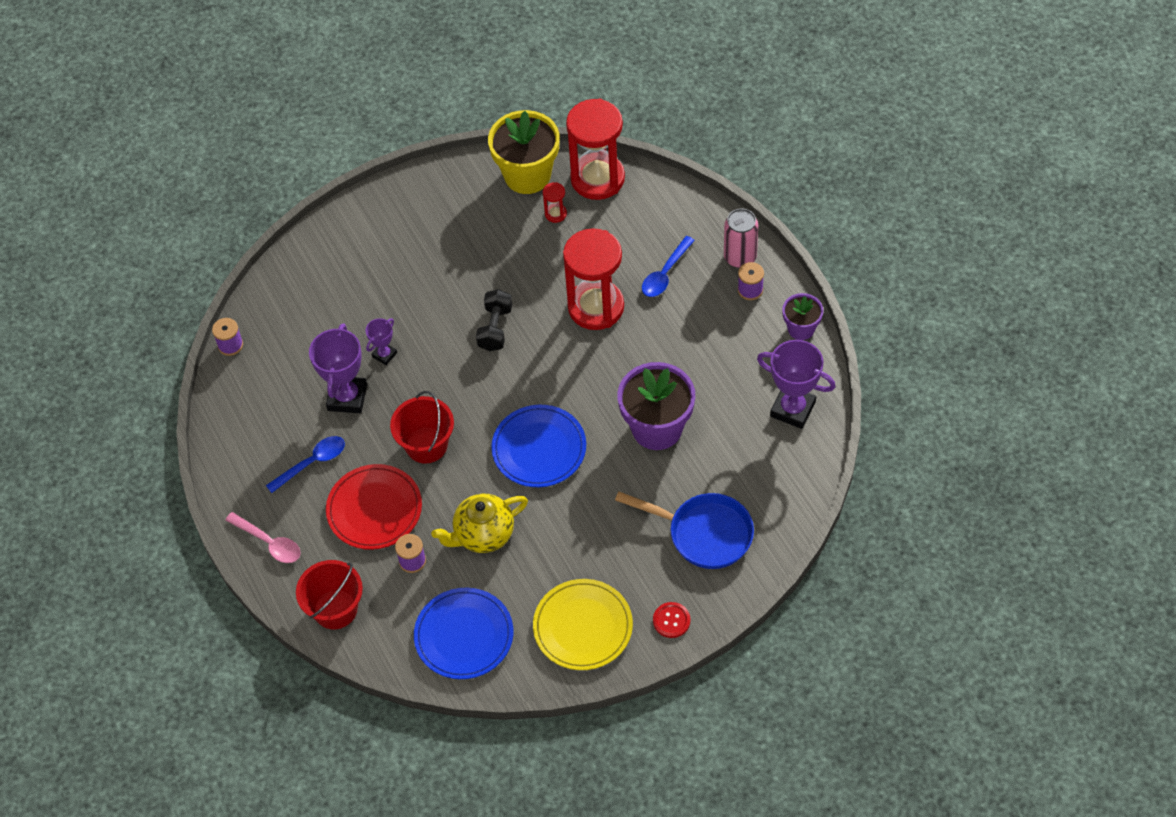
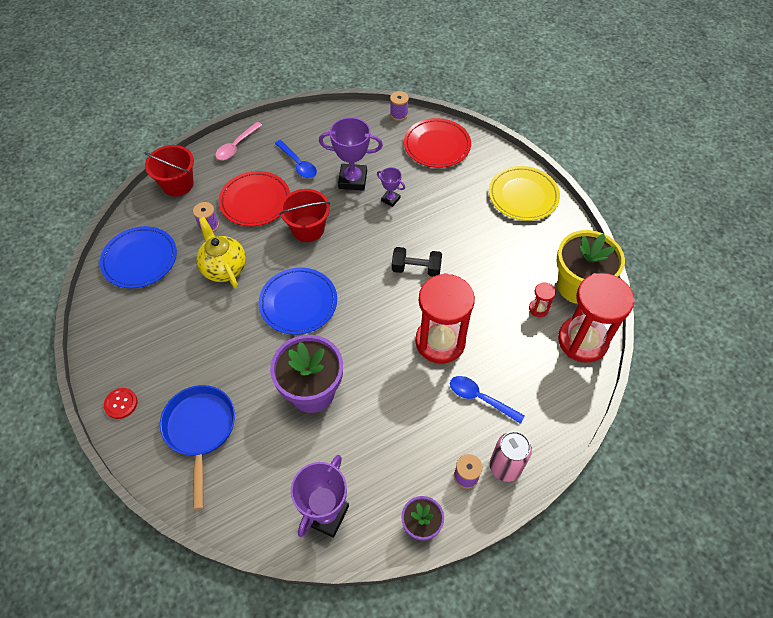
camera: 85 degrees right, 0 degrees up
(295, 302) = (437, 146): none -> red plate
(583, 627) = (130, 337): yellow plate -> yellow plate (523, 196)
(704, 533) = (200, 430): blue pan -> blue pan turned 150 degrees clockwise

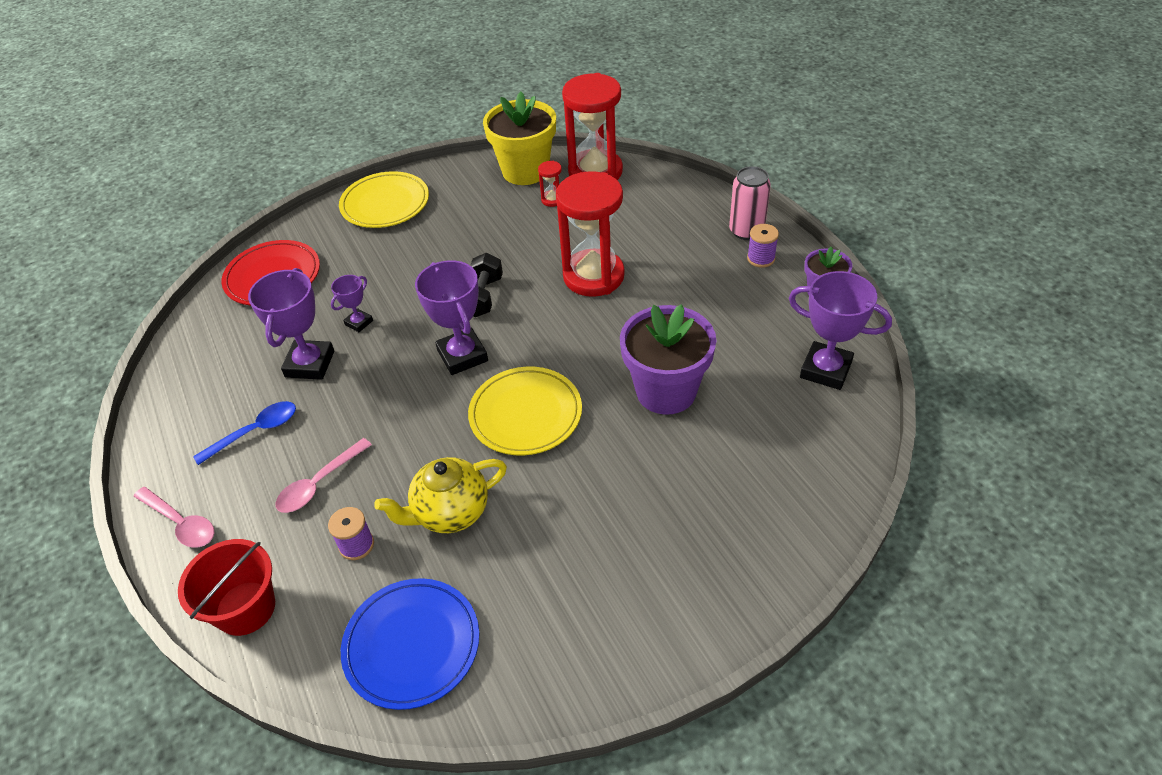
camera: 85 degrees left, 10 degrees down
(121, 403) = (697, 624): red button -> none
(200, 430) = (733, 510): blue pan -> none
(255, 201) = (319, 483): red plate -> pink spoon
(298, 303) = (525, 414): blue plate -> yellow plate
(308, 229) = (393, 411): red bucket -> none
(356, 262) = (462, 355): none -> purple trophy
(399, 114) = (194, 316): purple spool -> none
(480, 398) = (668, 246): blue spoon -> none

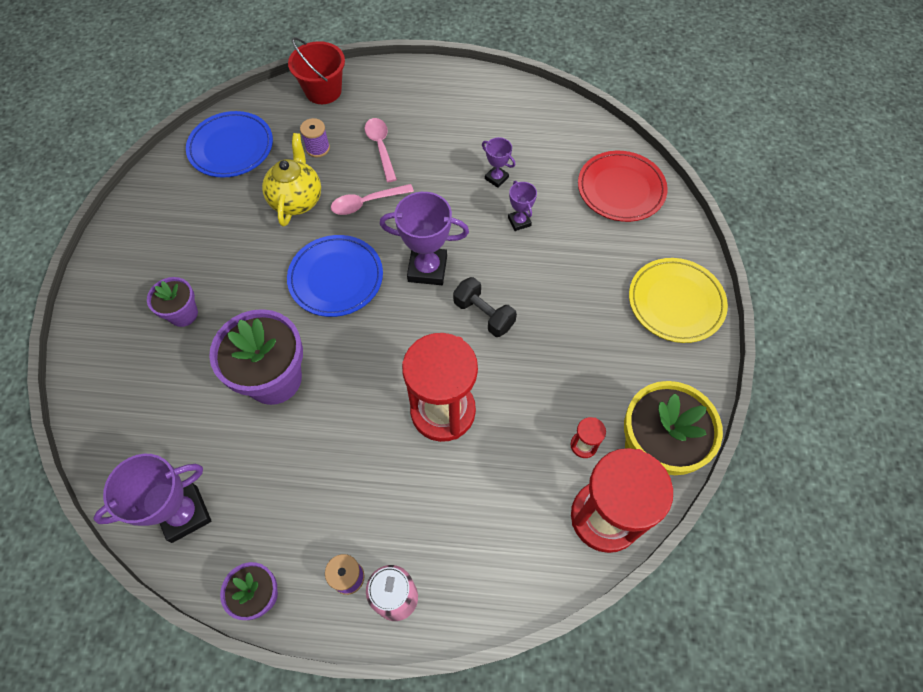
camera: 120 degrees right, 15 degrees up
(181, 523) = (409, 80): pink spoon -> pink spoon (367, 203)
(255, 432) = (454, 131): blue spoon -> none
(310, 364) = (496, 178): purple trophy -> purple trophy, size x0.53
(525, 414) = (336, 278): yellow plate -> blue plate
(670, 510) = (183, 314): none -> purple flower pot

